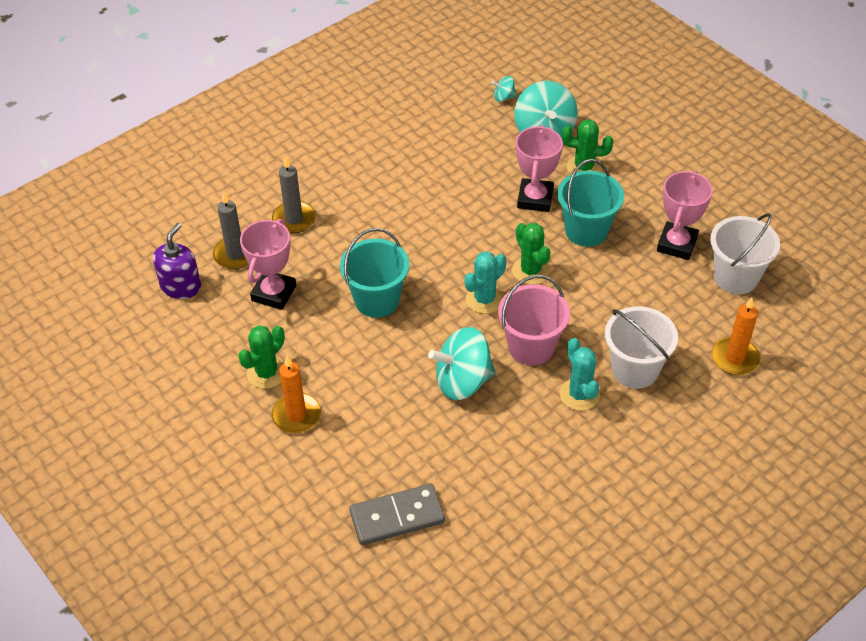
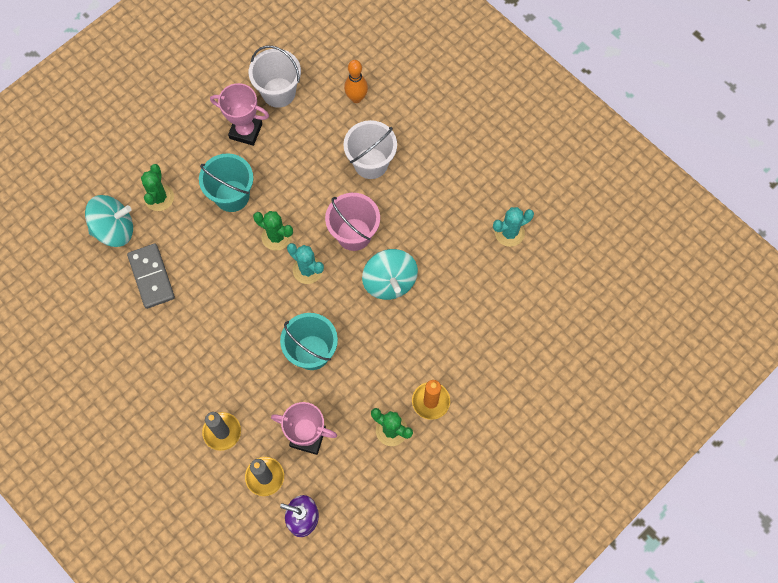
camera: 95 degrees left, 20 degrees up
(397, 517) = (512, 319): grey domino -> grey domino (151, 277)
(504, 97) = (68, 264): turquoise spinning top -> none
(530, 271) = (276, 236): green cactus -> green cactus turned 60 degrees clockwise
(535, 199) = (196, 235): pink trophy -> none
(579, 394) = (396, 200): turquoise cactus -> turquoise cactus (509, 233)
(734, 358) = (356, 98): orange candle -> orange bowling pin

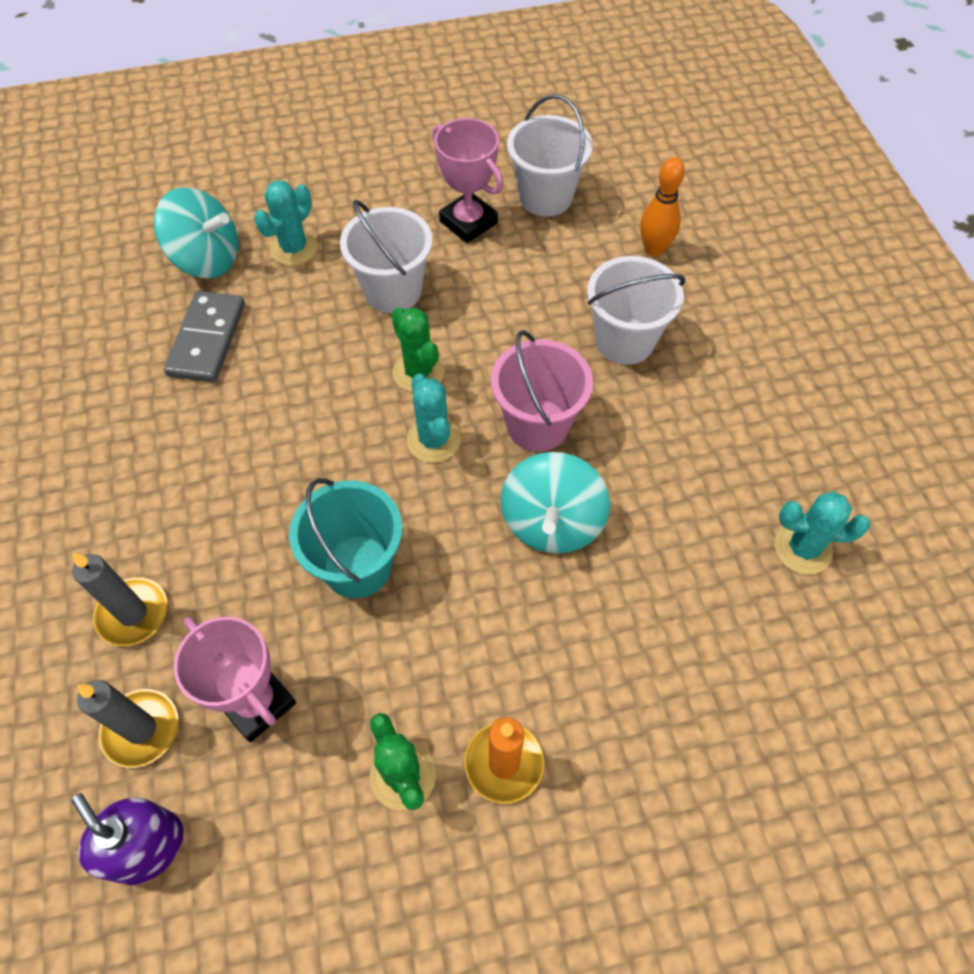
camera: 30 degrees right, 10 degrees down
(159, 197) = (294, 248): green cactus -> turquoise cactus
(232, 196) = (393, 291): turquoise bucket -> white bucket

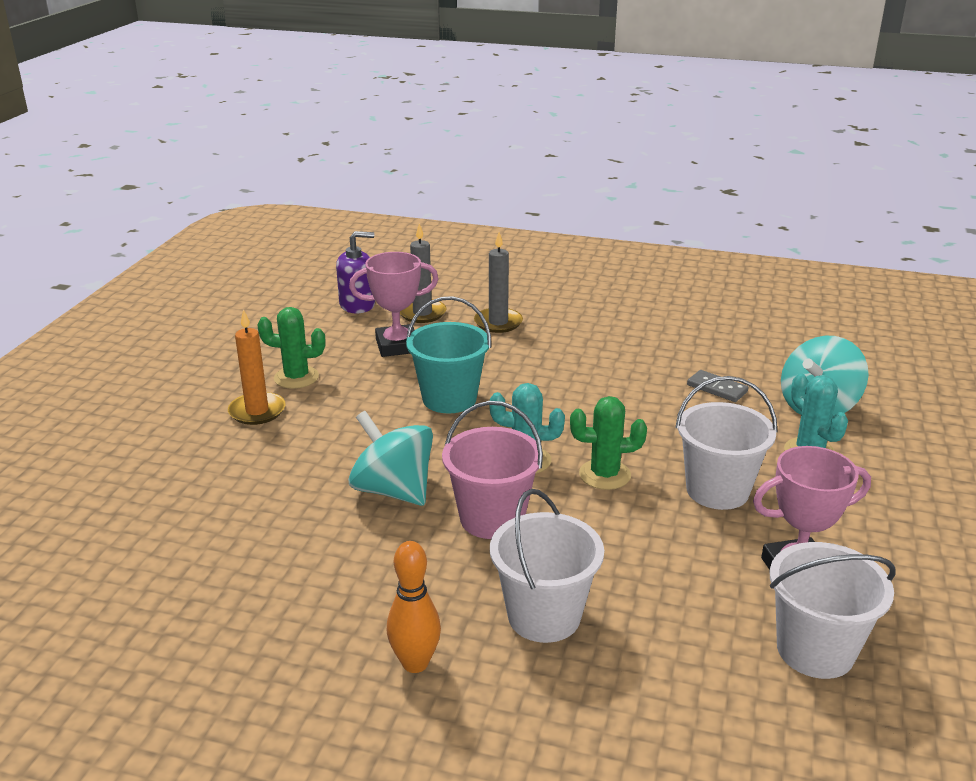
camera: 120 degrees right, 30 degrees down
(207, 340) = (717, 388): grey domino -> grey domino, size x0.60
(654, 249) = (667, 709): orange bowling pin -> orange bowling pin (415, 663)
(802, 548) = (214, 620): turquoise cactus -> none

